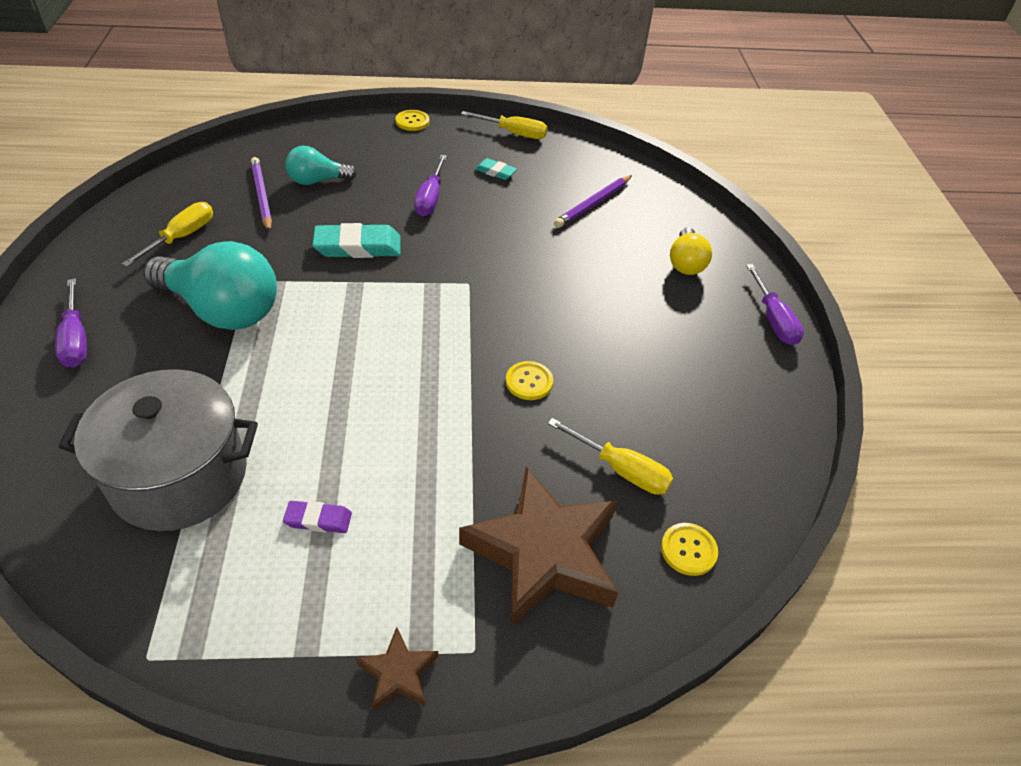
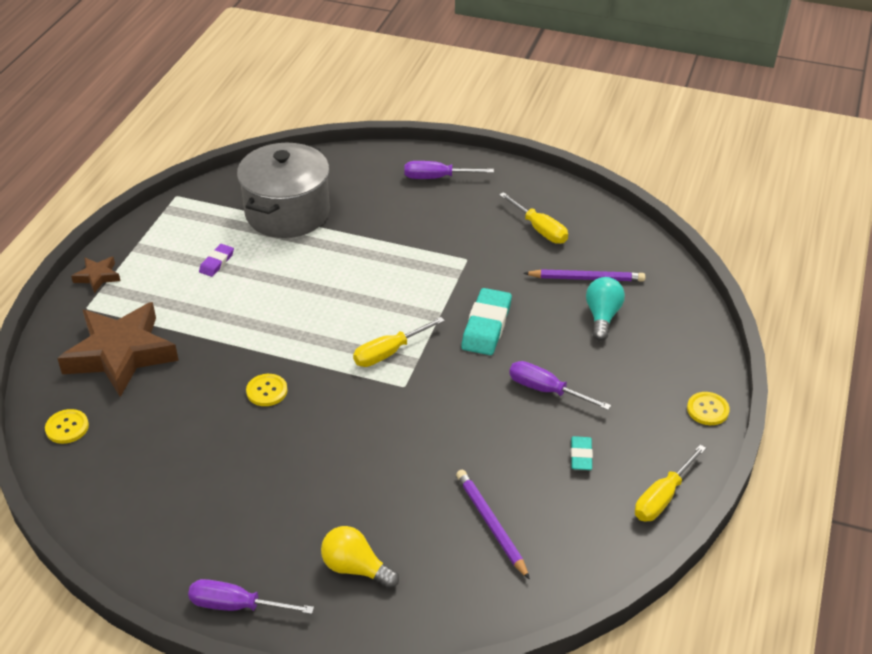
camera: 115 degrees right, 5 degrees down
(222, 310) = (436, 242): turquoise light bulb -> none
(495, 172) = (581, 456): turquoise eraser -> turquoise eraser turned 45 degrees counterclockwise
(620, 469) = (153, 416): yellow screwdriver -> yellow screwdriver (389, 352)

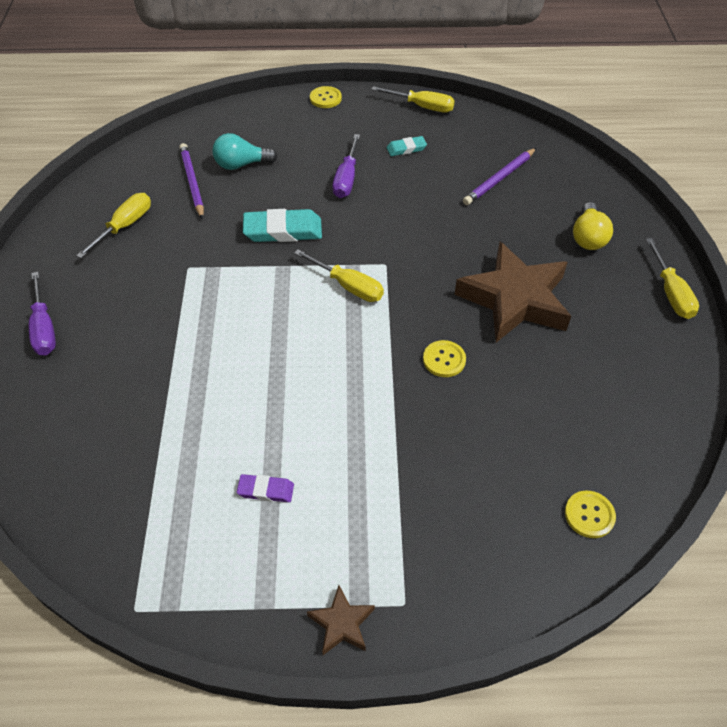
camera: 110 degrees left, 10 degrees up
(120, 354) = (461, 519): brown star -> brown star (514, 299)
(237, 606) = (670, 292): purple screwdriver -> yellow screwdriver
(287, 213) = (145, 453): grey pot -> none

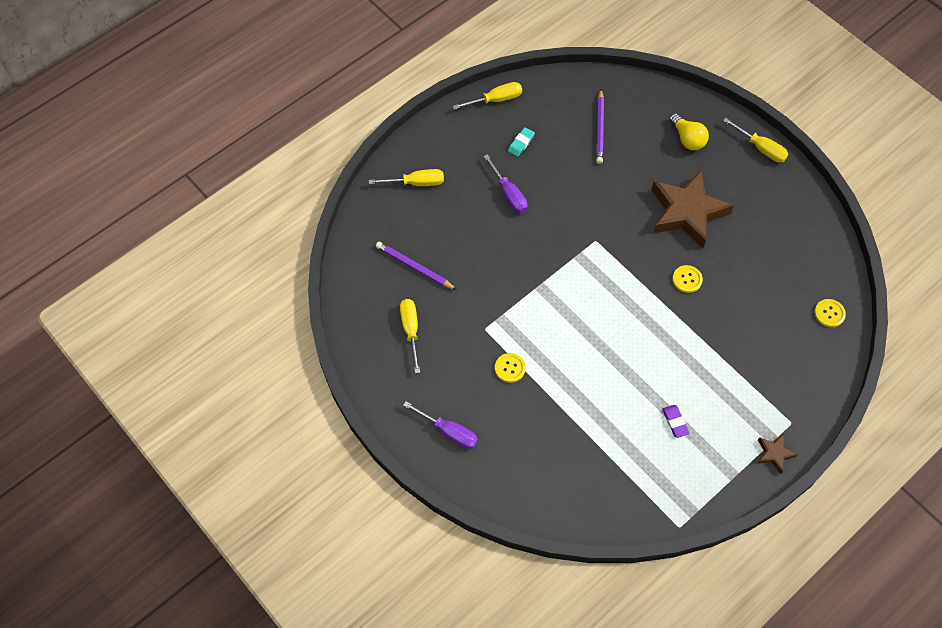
camera: 40 degrees left, 10 degrees up
(241, 164) = (430, 230): turquoise light bulb -> none
(266, 490) = (675, 422): purple eraser -> purple eraser turned 75 degrees counterclockwise
(283, 230) = (512, 261): turquoise eraser -> none
(325, 98) = (424, 136): yellow button -> yellow button (510, 368)
(348, 286) = (590, 271): yellow screwdriver -> yellow screwdriver (416, 183)

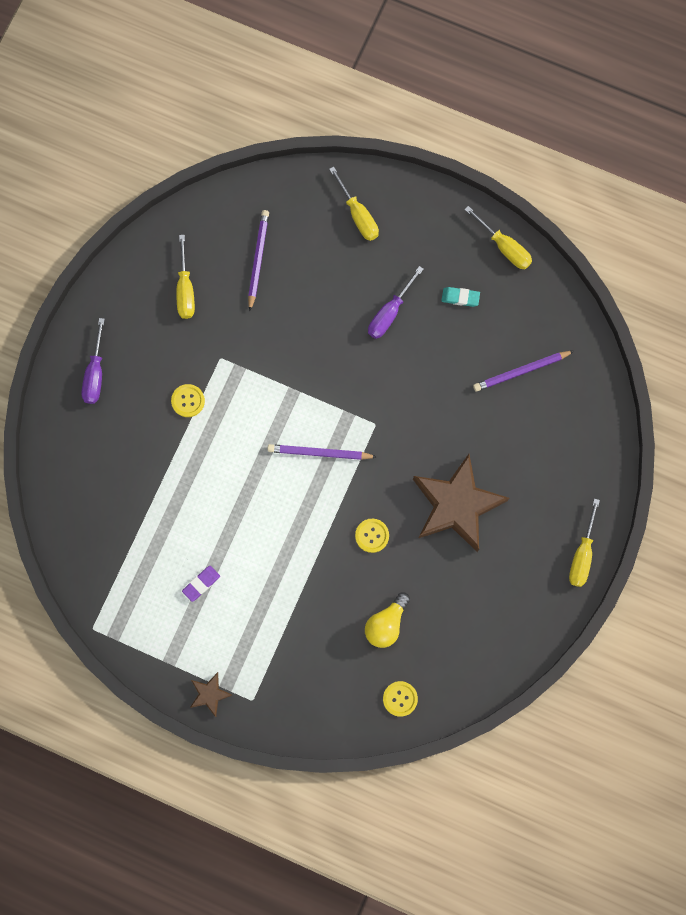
camera: 65 degrees right, 15 degrees up
(411, 331) = (185, 289): yellow screwdriver -> yellow screwdriver turned 120 degrees clockwise
(601, 289) = (319, 453): none -> purple pencil
(687, 139) = (554, 470): yellow light bulb -> yellow light bulb (386, 624)

